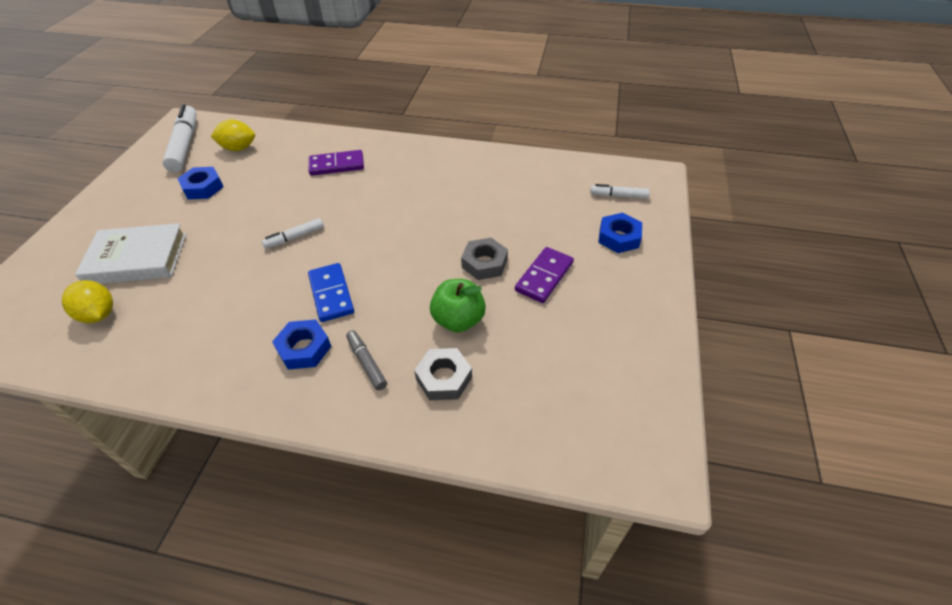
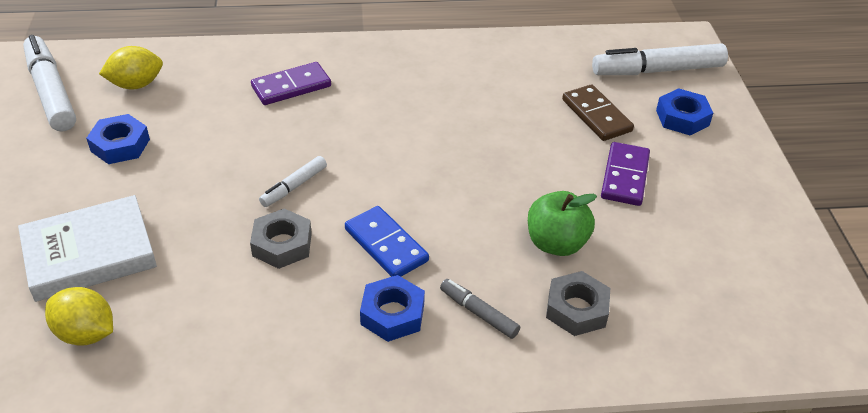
camera: 20 degrees left, 5 degrees down
(484, 263) = (549, 174): grey nut -> grey nut (282, 244)
(548, 223) = (596, 115): none -> brown domino
(618, 196) = (657, 70): white marker -> white marker, size x1.95

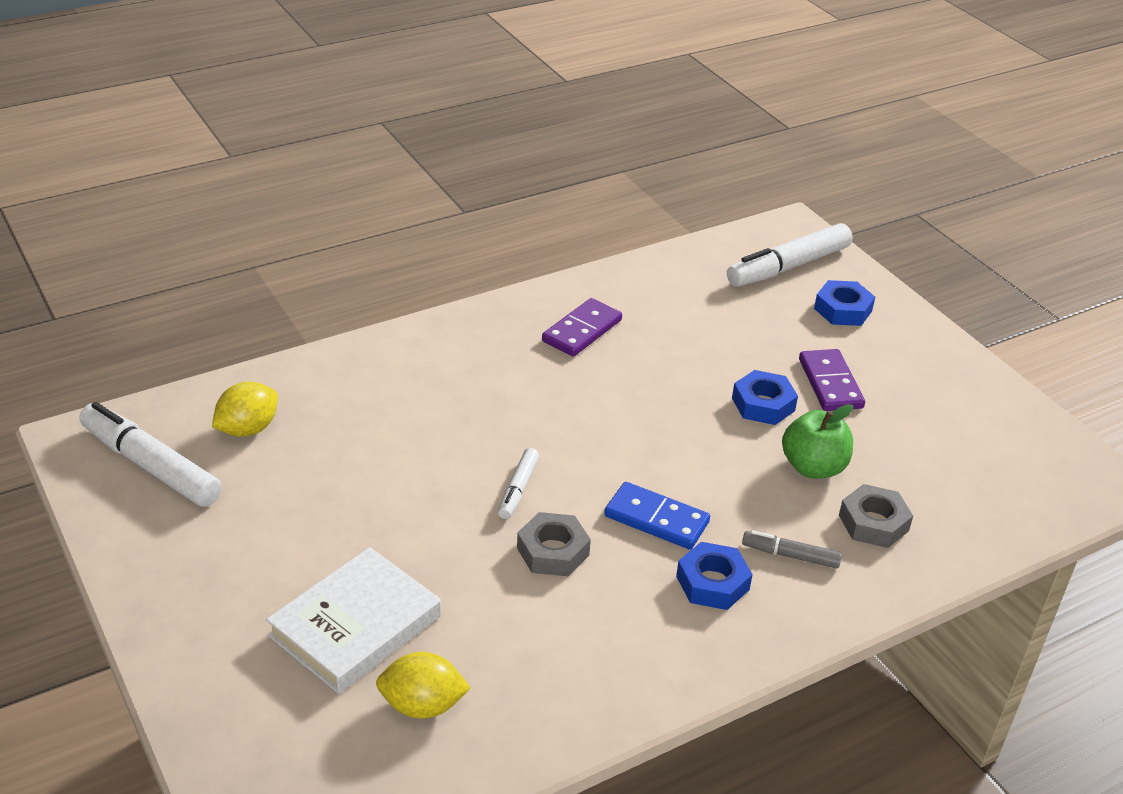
camera: 25 degrees left, 5 degrees down
(120, 145) = (288, 502): blue nut -> blue nut (763, 404)
(291, 86) = (429, 383): purple domino -> purple domino (582, 331)
(596, 115) = (763, 329): brown domino -> none

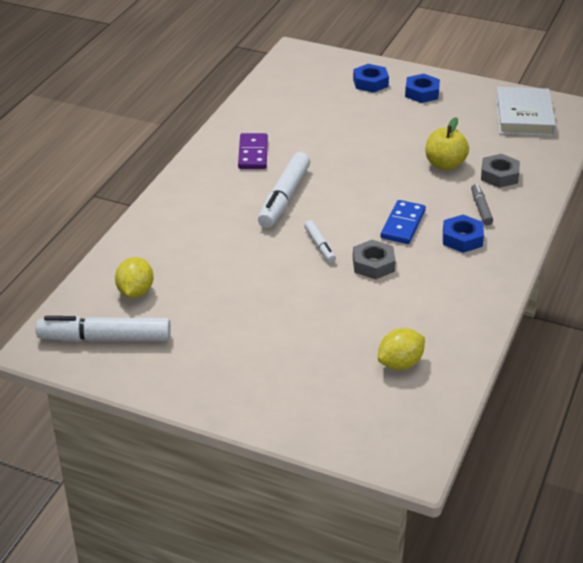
camera: 35 degrees left, 0 degrees up
(355, 626) = (322, 349): white book -> white book (524, 116)
(656, 519) = (403, 224): blue domino -> blue domino turned 60 degrees counterclockwise
(763, 404) = (387, 146): blue nut -> blue nut (422, 93)
(788, 267) = (318, 73): white marker -> white marker (284, 198)
(790, 555) = (481, 208): grey marker -> grey marker turned 105 degrees clockwise
(813, 467) = (445, 164): green apple -> yellow apple
(830, 383) = (406, 121): purple domino -> none

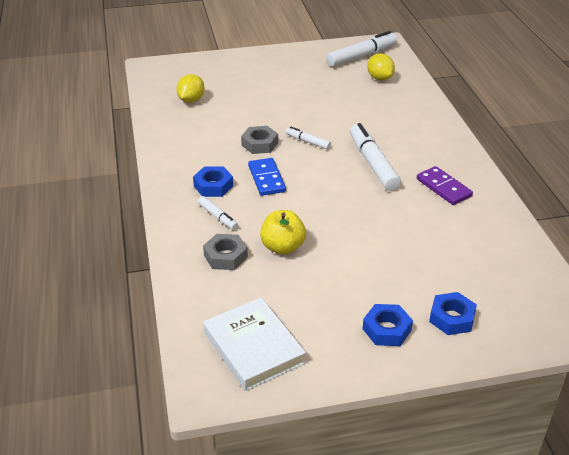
camera: 145 degrees right, 0 degrees up
(481, 208) = (217, 217): grey marker -> white marker

